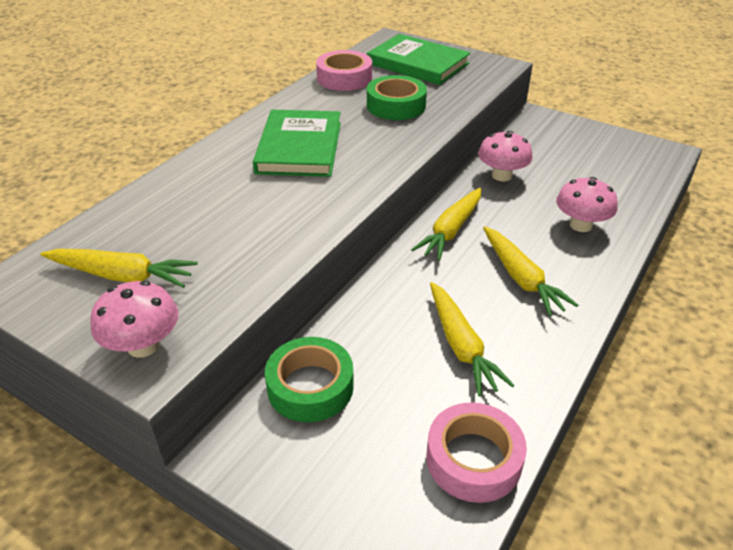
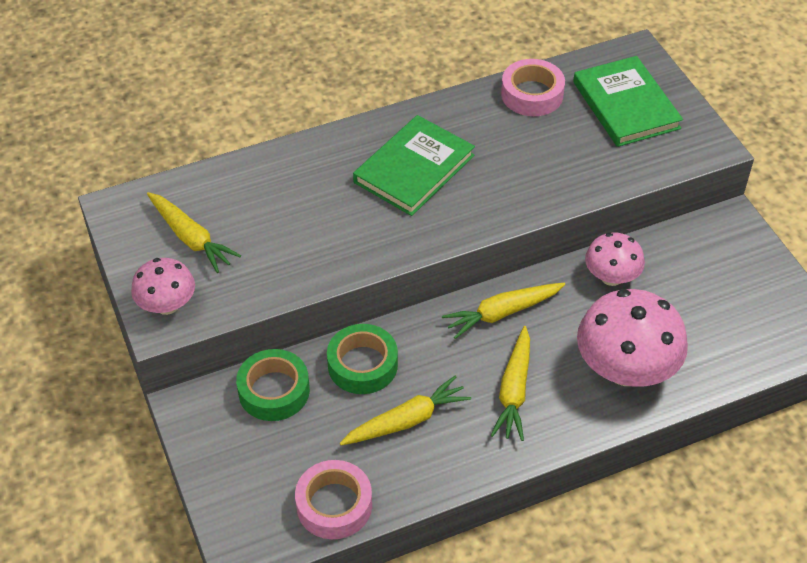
camera: 35 degrees right, 10 degrees up
(396, 106) = (546, 156): green tape -> green tape (362, 365)
(461, 345) = (407, 420): yellow carrot -> yellow carrot turned 135 degrees counterclockwise
(581, 225) = (625, 369): pink mushroom -> pink mushroom, size x1.73

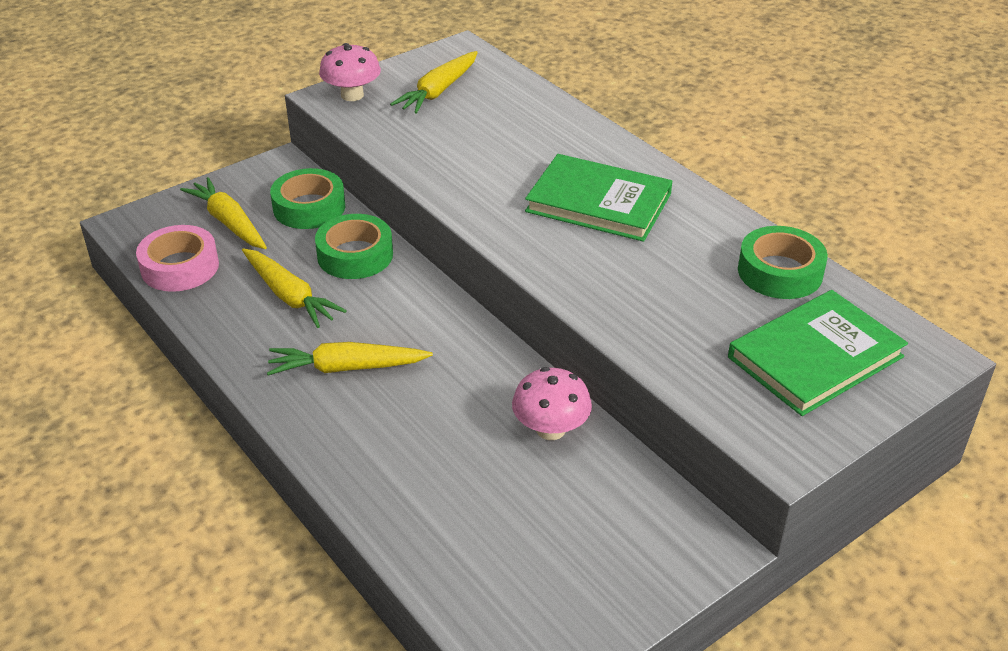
camera: 75 degrees right, 10 degrees down
(502, 313) = (458, 343): yellow carrot -> yellow carrot (229, 222)
(532, 94) = (780, 272): pink tape -> green tape
(625, 369) = (403, 459): pink mushroom -> none

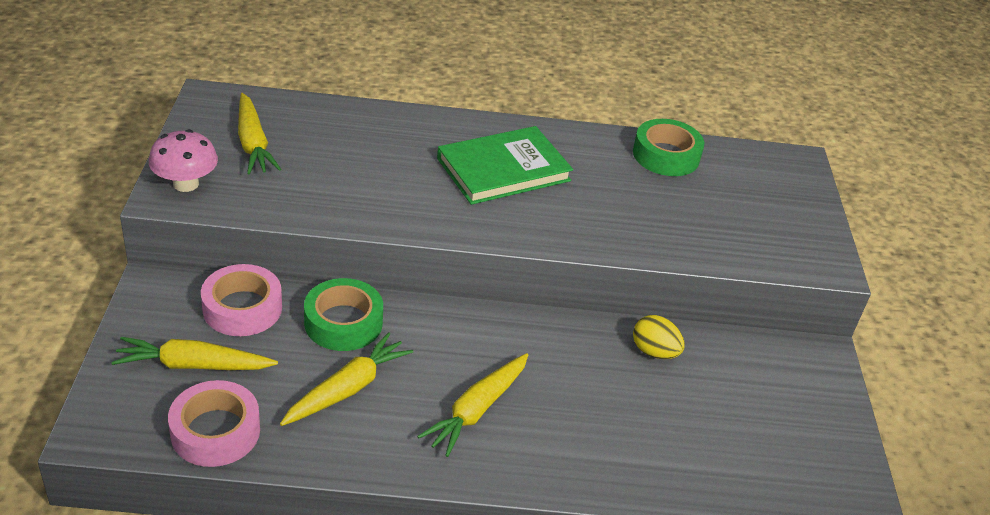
camera: 55 degrees left, 0 degrees up
(289, 296) = (347, 389): yellow carrot -> yellow carrot turned 45 degrees counterclockwise
(309, 207) = (242, 308): green tape -> pink tape
(550, 429) = (654, 352): pink mushroom -> yellow egg
(815, 357) = (758, 198): green book -> none

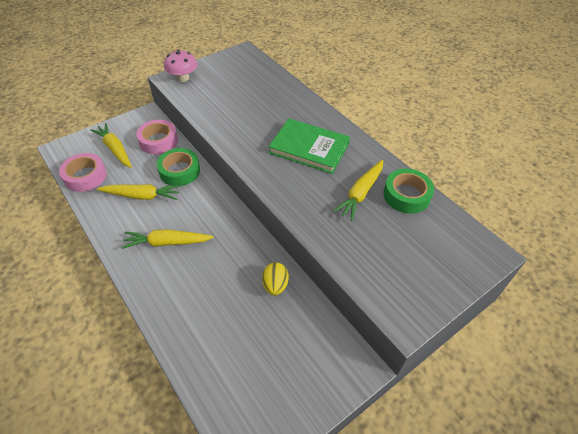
camera: 55 degrees right, 10 degrees up
(253, 143) = (229, 77): yellow carrot -> yellow carrot (360, 193)

